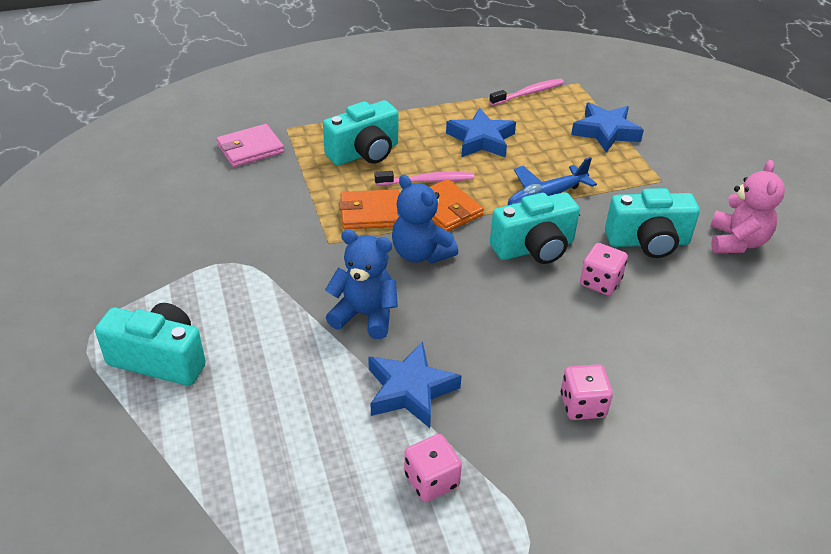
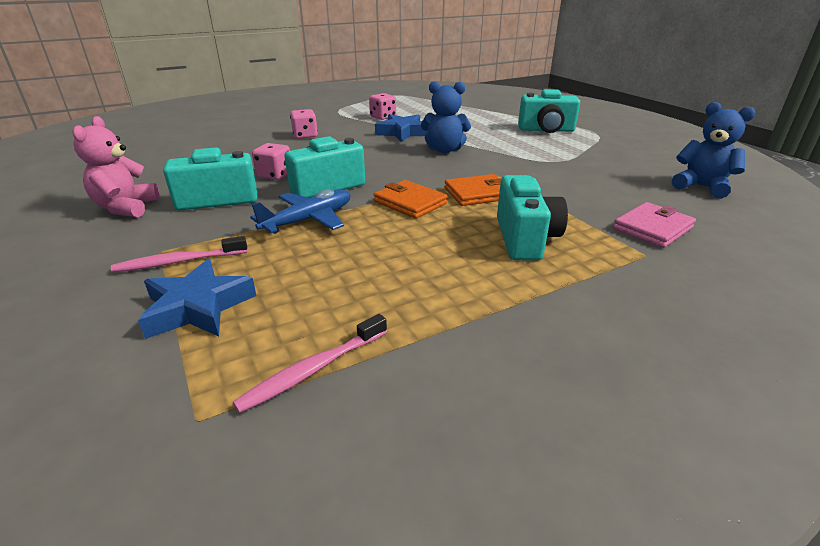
camera: 170 degrees right, 10 degrees down
(364, 153) = (525, 239): turquoise camera -> turquoise camera turned 135 degrees clockwise
(420, 253) = (421, 176): blue teddy bear -> blue teddy bear (701, 187)
(427, 181) = (439, 221): pink toothbrush -> pink toothbrush (179, 262)
(481, 140) = (389, 271): blue star -> none

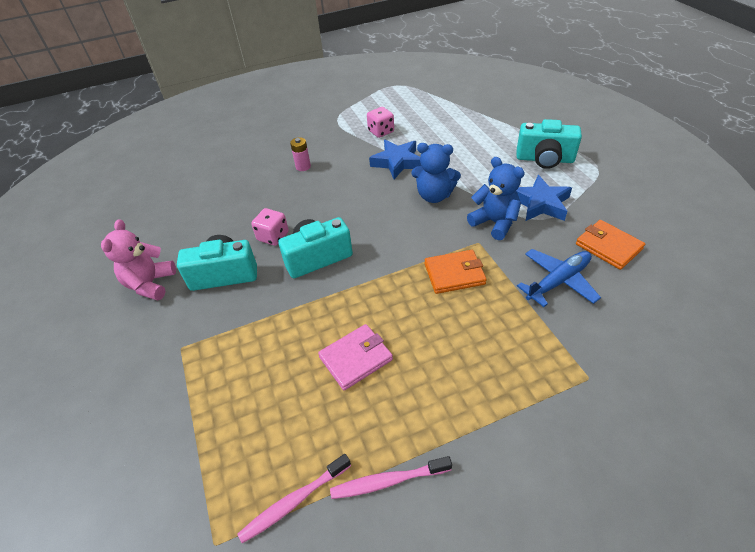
camera: 10 degrees right, 15 degrees up
(179, 262) = (196, 363): pink toothbrush -> pink toothbrush (388, 481)
(198, 307) = (211, 422): blue star -> blue star (540, 203)
(305, 135) = (303, 167): pink dice -> pink battery
(309, 220) = (300, 309): blue plane -> blue plane (558, 281)
(410, 202) = (390, 286): orange wallet -> orange wallet (608, 246)
(525, 239) = (484, 347): turquoise camera -> none
(652, 228) = (607, 337): pink wallet -> pink wallet (356, 358)
(701, 187) = (678, 270): blue teddy bear -> blue teddy bear (494, 223)

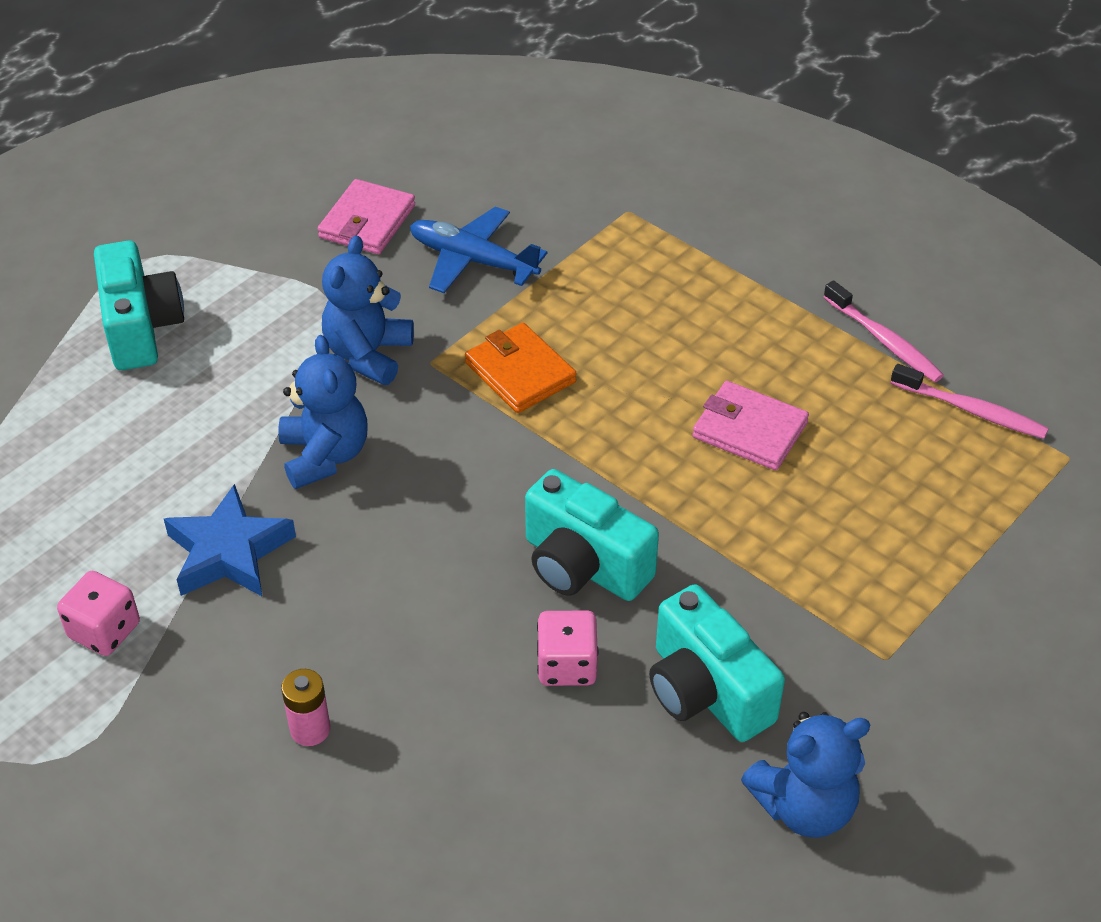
camera: 120 degrees left, 0 degrees up
(150, 284) = (804, 806): pink teddy bear -> blue teddy bear
(540, 203) = (288, 309): blue star -> none
(608, 246) = (367, 221): orange wallet -> pink wallet

